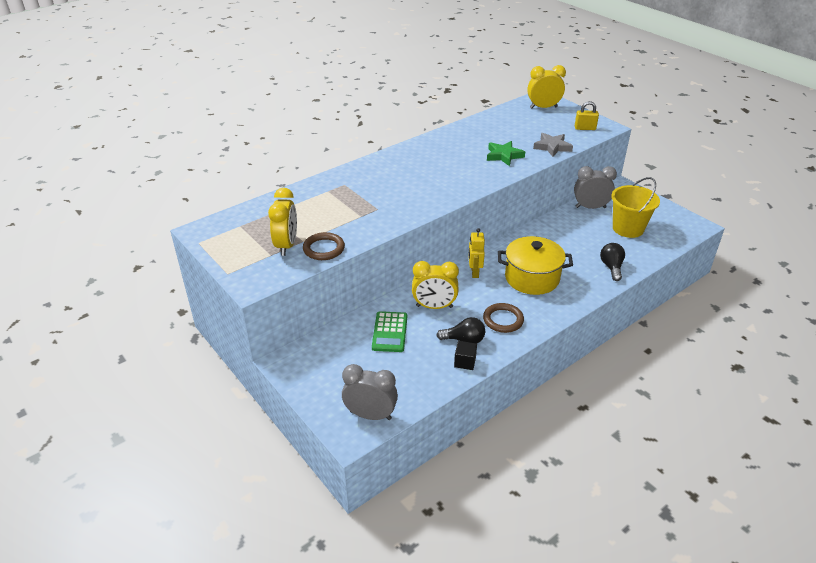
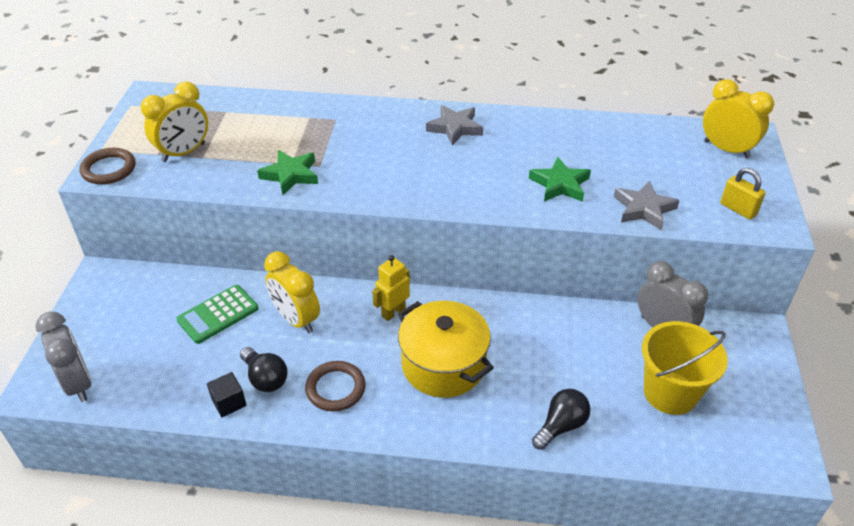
camera: 45 degrees right, 5 degrees up
(324, 249) = (205, 177): brown ring -> brown ring (109, 169)
(371, 221) = (290, 175): none -> green star
(414, 157) = (455, 128): none -> grey star

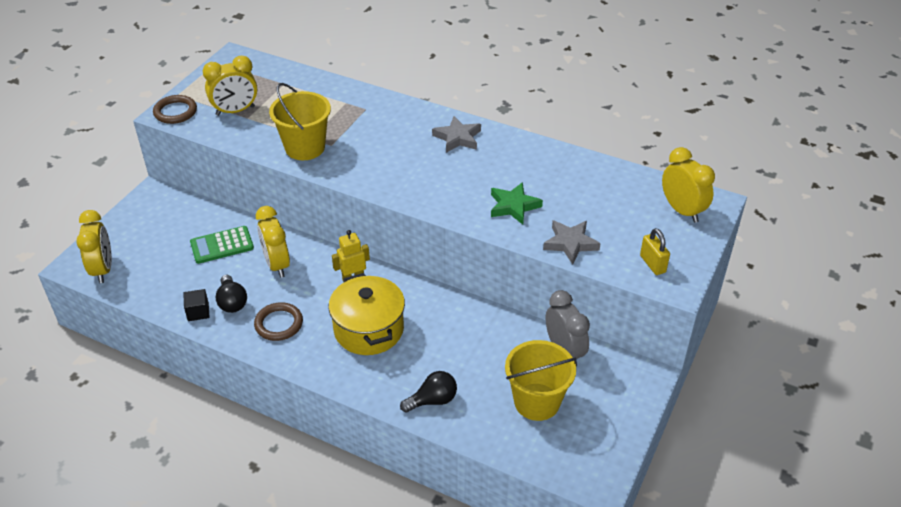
camera: 20 degrees right, 0 degrees up
(78, 383) = (103, 269): grey clock -> yellow clock
(290, 175) = (305, 148): green star -> yellow bucket

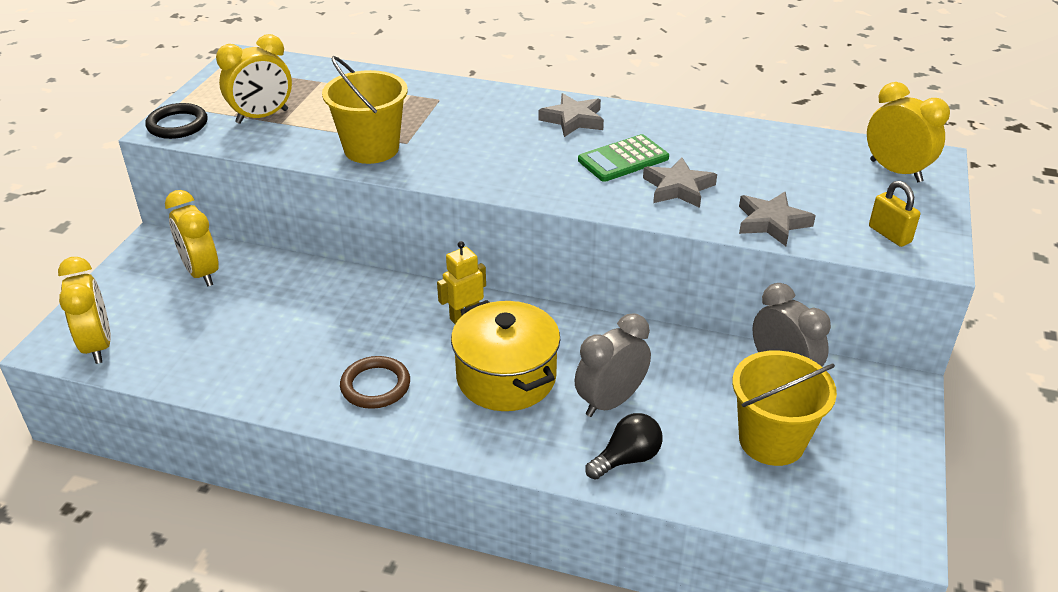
camera: 10 degrees left, 5 degrees down
(175, 112) = (177, 125): brown ring -> black ring
(198, 312) = (253, 385): black cube -> none
(222, 245) = (267, 296): green calculator -> green calculator (623, 159)
(232, 302) = (300, 366): black light bulb -> none
(277, 264) = (352, 311): yellow clock -> yellow clock (201, 273)
(435, 357) = (610, 402): none -> grey clock
(513, 206) = (678, 188): green star -> grey star

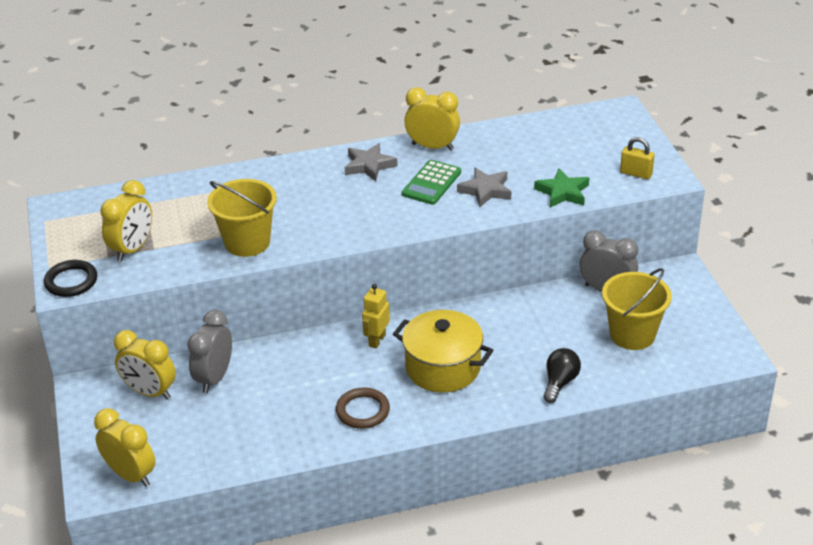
camera: 30 degrees left, 0 degrees up
(610, 402) = (521, 353): grey clock -> grey clock (214, 378)
(771, 222) = (562, 192): grey star -> green star
(895, 171) = (607, 127): yellow clock -> yellow clock (432, 147)

